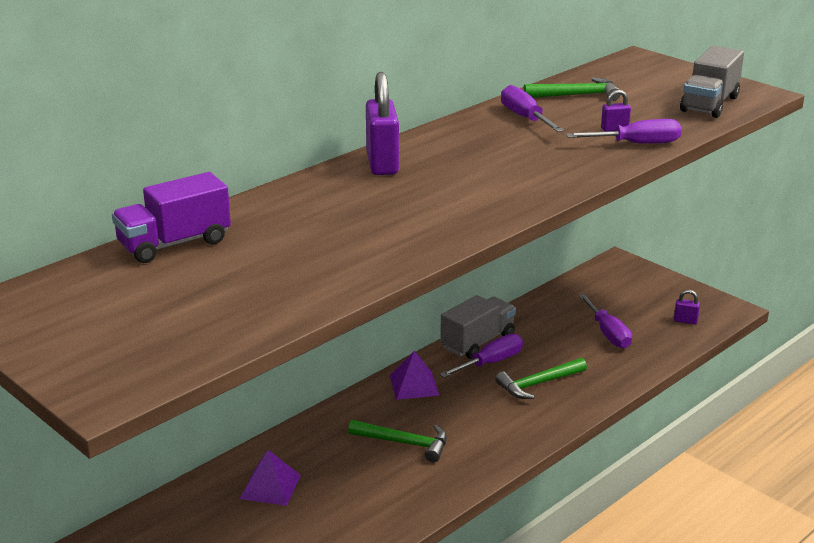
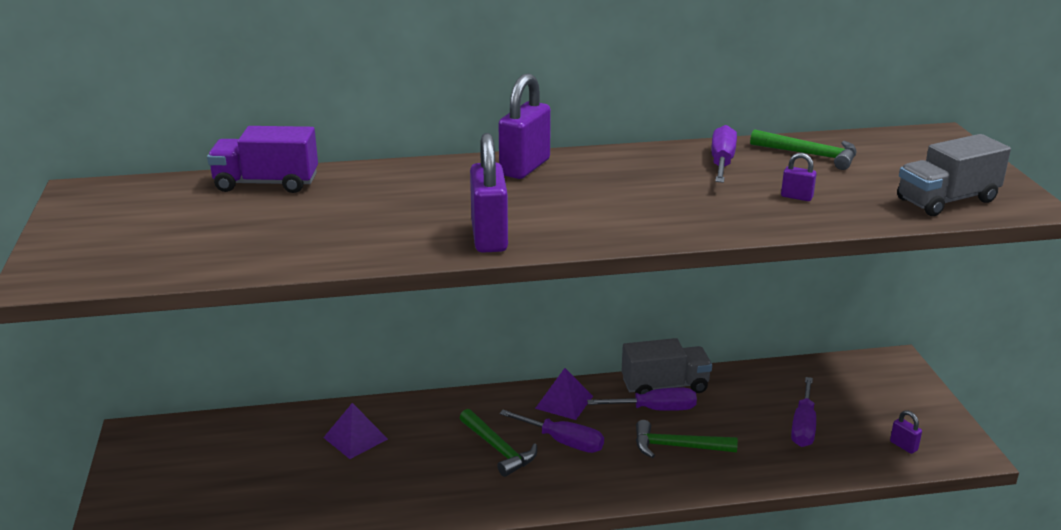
camera: 35 degrees right, 0 degrees up
(446, 227) = (489, 237): none -> purple padlock
(637, 144) = (796, 217): purple screwdriver -> purple screwdriver (563, 442)

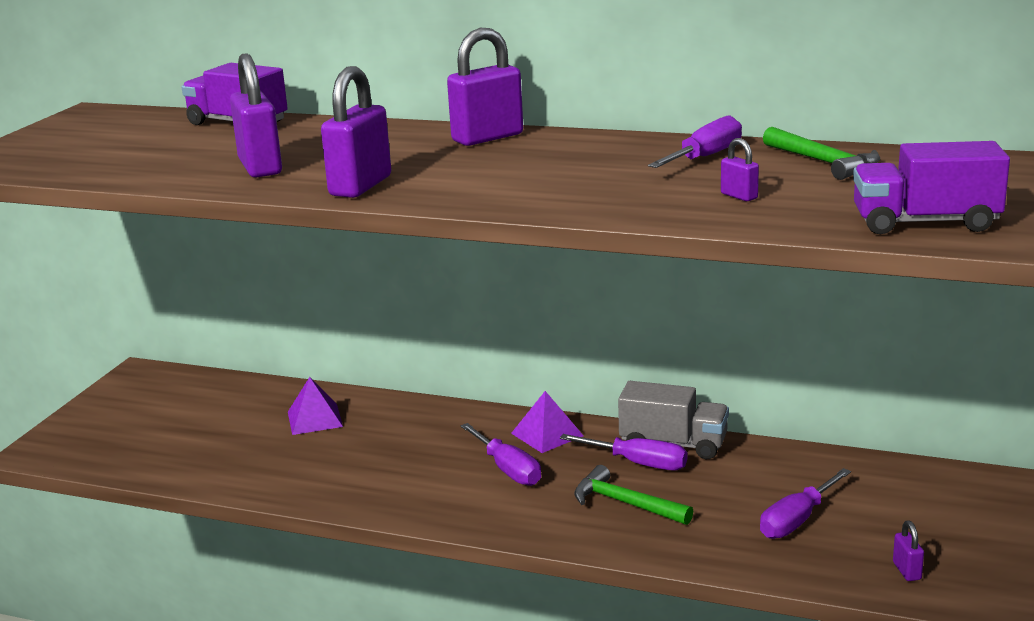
camera: 30 degrees right, 5 degrees down
(365, 232) = (260, 167): none -> purple padlock
(498, 449) = (436, 460): green hammer -> none
(947, 200) = (925, 223): grey truck -> purple truck

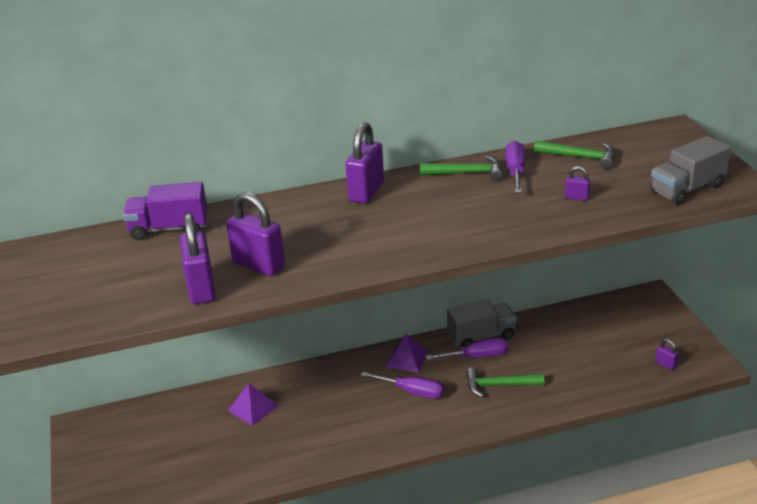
camera: 35 degrees left, 10 degrees up
(360, 186) = (354, 260): purple padlock -> purple padlock (201, 289)
(638, 146) = (466, 173): none -> green hammer
(797, 520) = (590, 357): purple screwdriver -> none
(925, 223) = (687, 189): purple truck -> grey truck

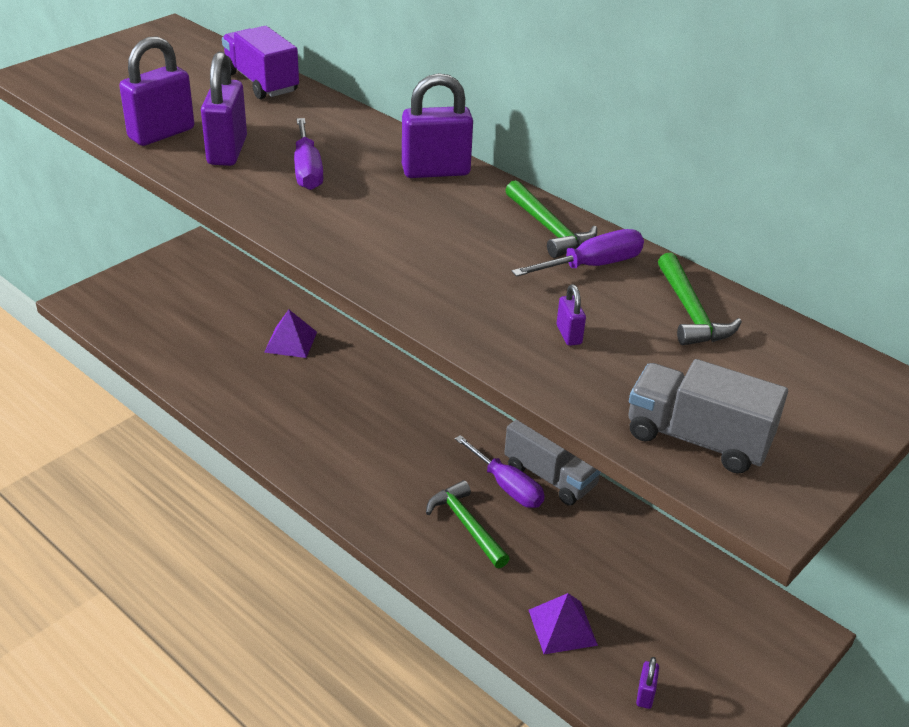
camera: 55 degrees right, 5 degrees up
(407, 358) = (456, 426): purple pyramid -> purple pyramid (562, 627)
(412, 392) = (400, 452): purple screwdriver -> purple screwdriver (307, 170)

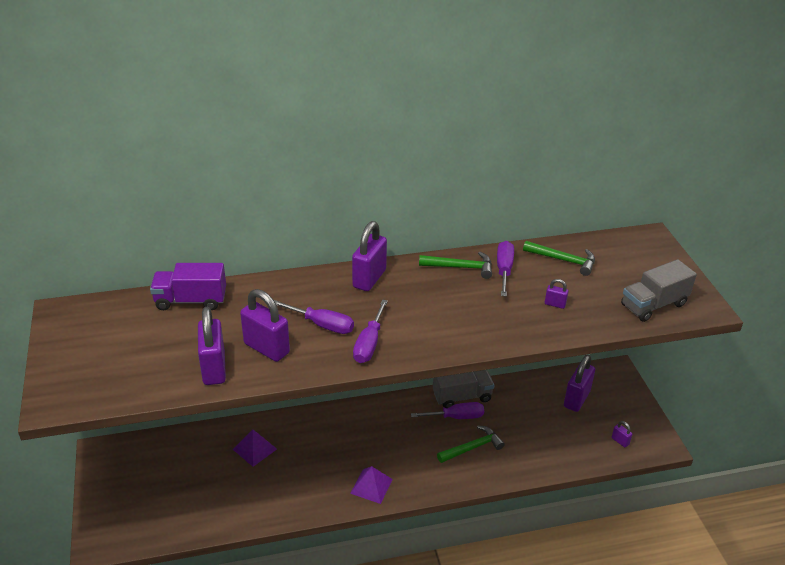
camera: 55 degrees left, 0 degrees up
(307, 212) = (369, 343): none -> purple screwdriver
(466, 525) = (472, 447): green hammer -> green hammer turned 150 degrees clockwise
(562, 627) = (564, 448): purple pyramid -> purple pyramid (371, 486)
(679, 605) = (576, 399): none -> purple padlock

